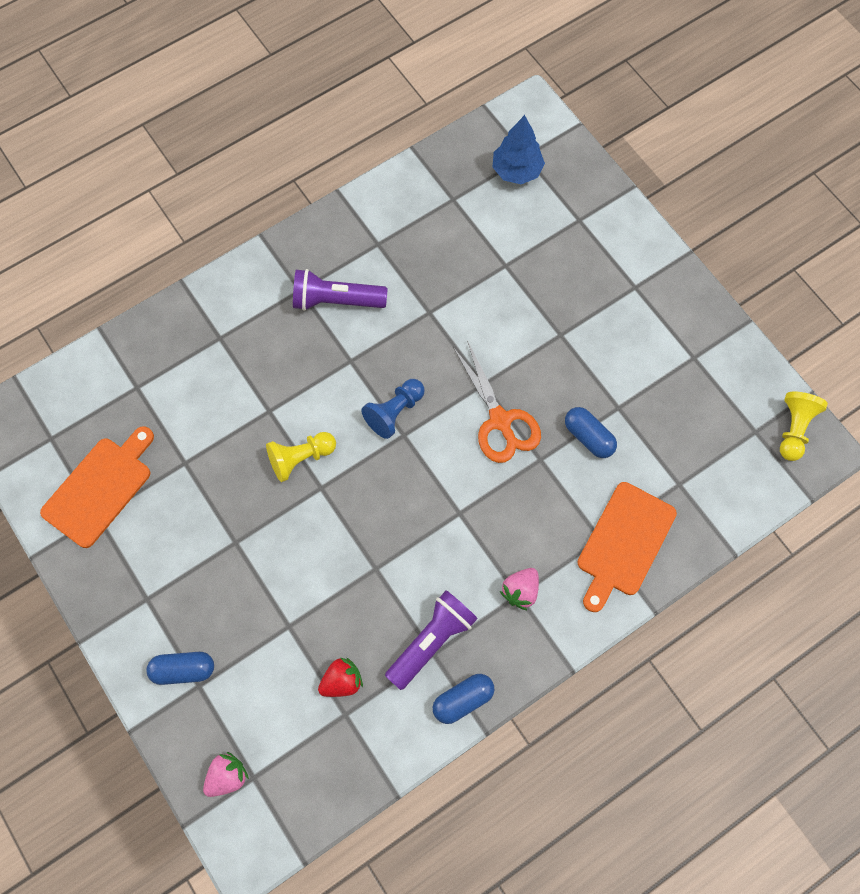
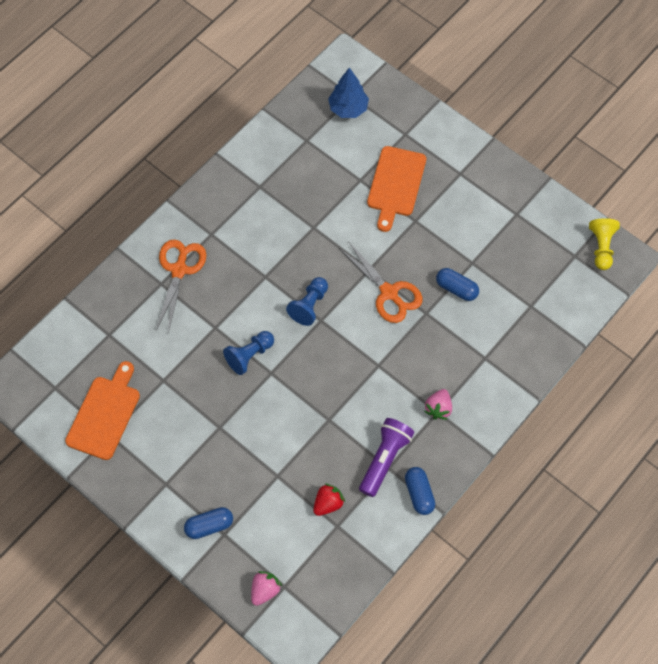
camera: 15 degrees left, 5 degrees down
(247, 326) = (179, 270): none -> orange scissors
(300, 458) = (249, 355): yellow pawn -> blue pawn
(336, 300) = (241, 235): purple flashlight -> none
(463, 700) = (419, 494): blue capsule -> blue capsule turned 60 degrees counterclockwise
(624, 543) = (503, 356): orange cutting board -> orange cutting board (395, 184)

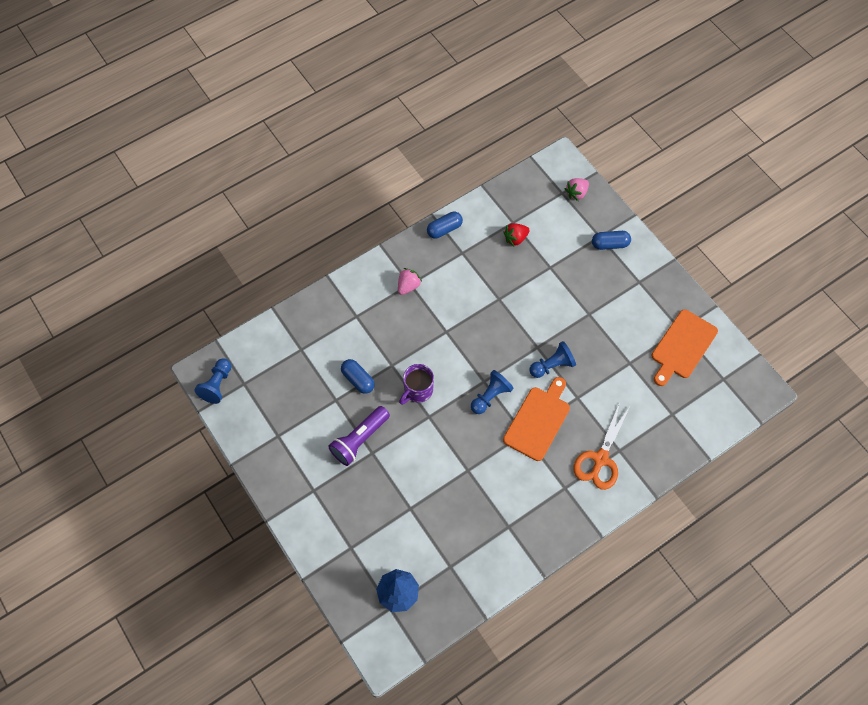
camera: 165 degrees left, 0 degrees up
(384, 459) = (463, 259): purple flashlight -> purple flashlight (359, 440)
(389, 293) = (417, 390): orange scissors -> purple mug
(395, 184) = (378, 494): orange cutting board -> orange cutting board (538, 421)
(419, 494) = (444, 229): blue capsule -> blue capsule turned 60 degrees clockwise
(601, 247) = (217, 385): yellow pawn -> blue pawn

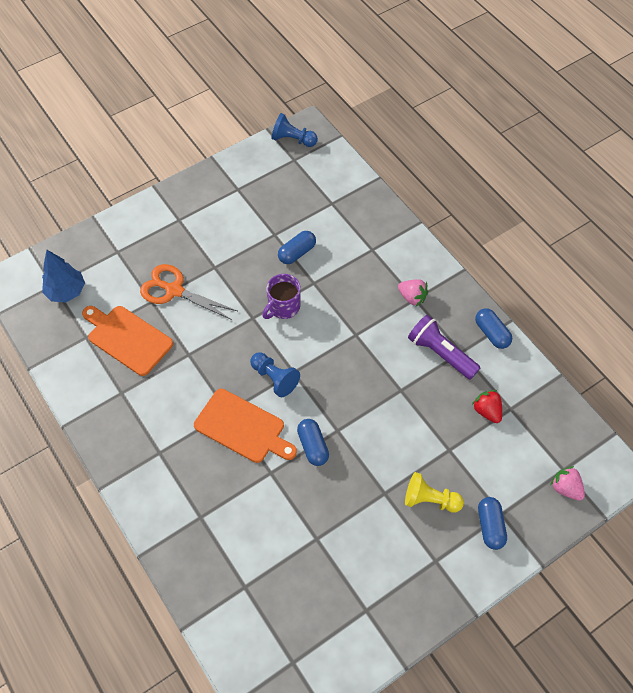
camera: 90 degrees right, 5 degrees down
(359, 440) = (229, 256): purple flashlight -> purple flashlight (440, 353)
(417, 390) = (283, 307): purple mug -> purple mug turned 90 degrees counterclockwise
(552, 365) = (313, 446): blue pawn -> blue capsule
(592, 283) = (430, 500): none -> yellow pawn
(600, 459) = (191, 494): orange scissors -> orange scissors (174, 290)
(682, 346) = (340, 610): orange cutting board -> orange cutting board (127, 338)

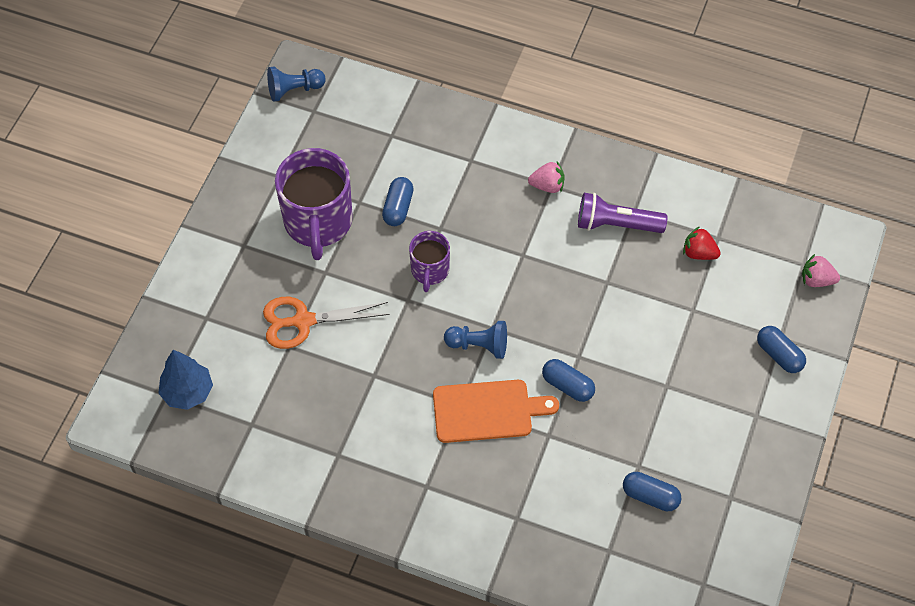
camera: 35 degrees left, 0 degrees up
(127, 338) = (297, 399): orange cutting board -> none
(237, 232) = (318, 222): none -> purple mug
(430, 500) = (710, 365): yellow pawn -> none
(491, 333) = (648, 176): blue capsule -> blue capsule (650, 496)

